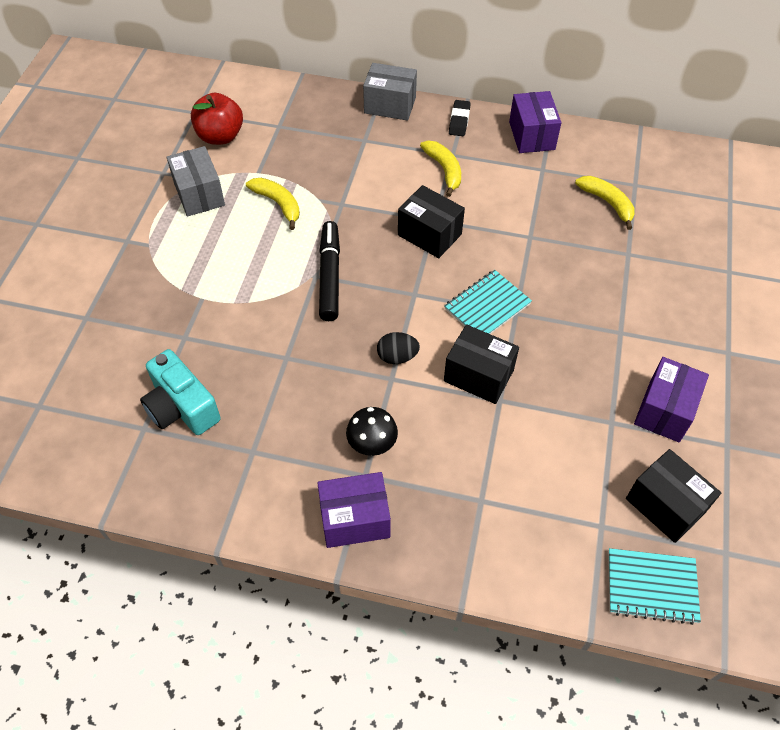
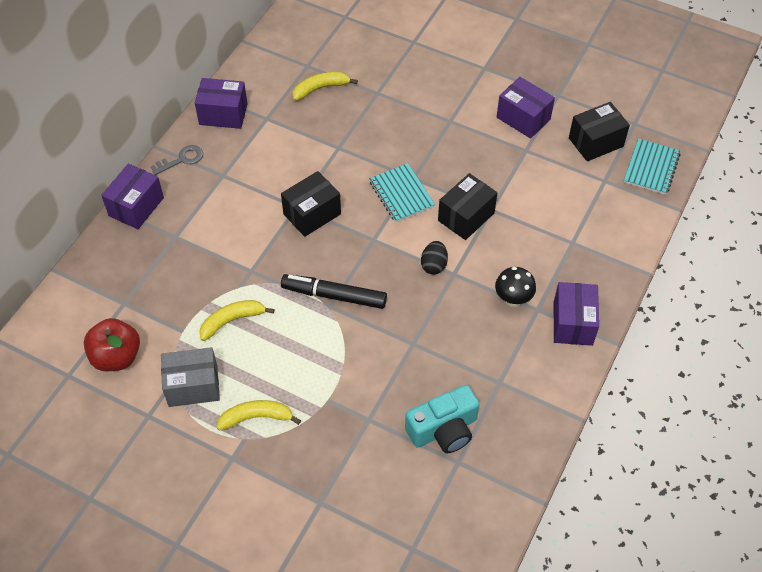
camera: 75 degrees left, 0 degrees up
(390, 105) = (136, 206): grey box -> purple box
(444, 170) = (240, 185): yellow banana -> yellow banana (256, 417)
(459, 121) = (181, 159): black eraser -> grey key

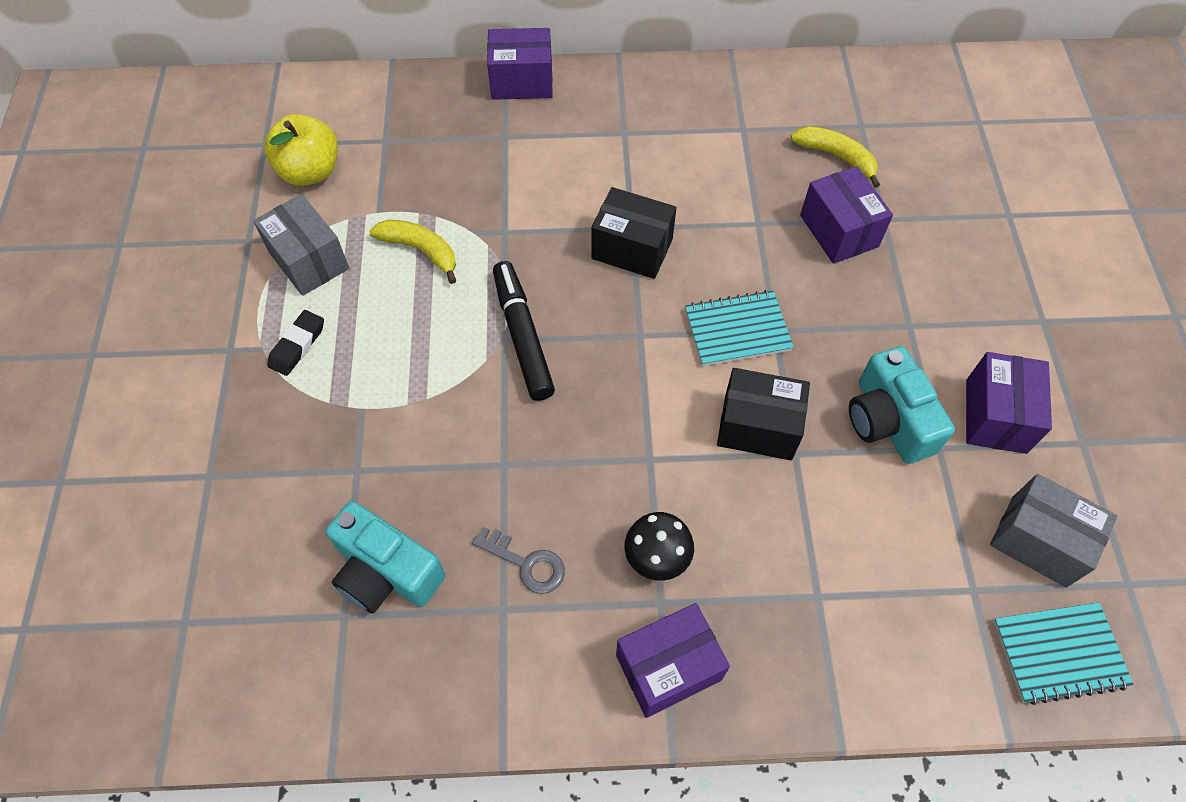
camera: 60 degrees right, 5 degrees up
(116, 357) = (310, 171): red apple -> yellow apple
(181, 159) = (617, 85): grey key -> grey key (526, 563)
(223, 114) = (714, 86): purple box -> purple box (839, 231)
(256, 417) = (297, 345): yellow banana -> black eraser
(401, 194) = (737, 330): turquoise notebook -> turquoise notebook turned 45 degrees clockwise
(434, 265) = (647, 427): black egg -> none
(498, 161) = (888, 420): none -> turquoise camera
(595, 142) = (1038, 541): black box -> grey box

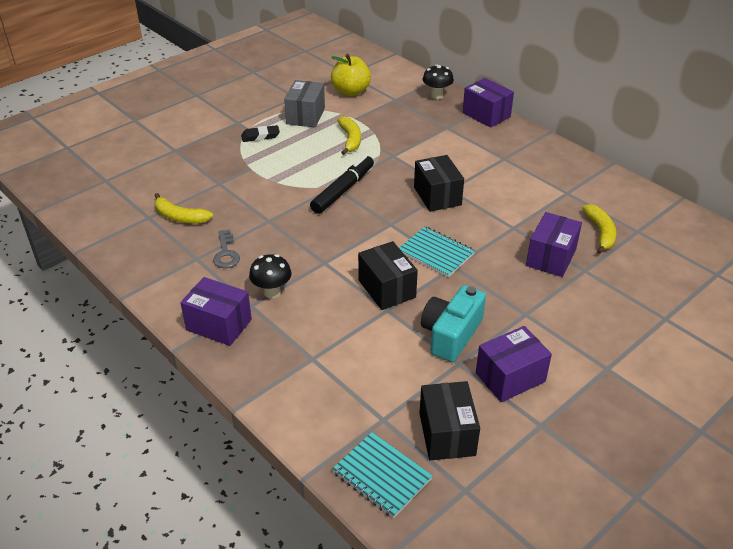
camera: 50 degrees right, 20 degrees down
(386, 571) = (180, 217): turquoise camera -> yellow banana
(427, 95) = (437, 96): none -> black mushroom
(1038, 541) = (447, 434): grey box -> black box

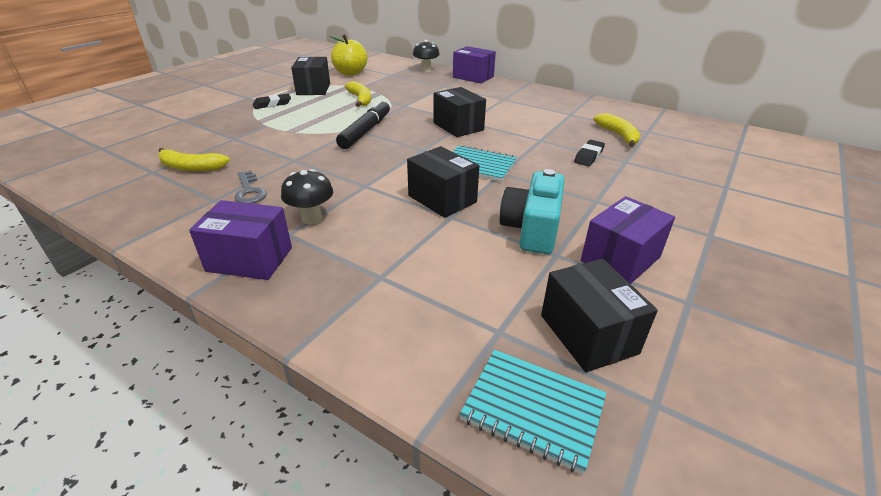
camera: 15 degrees left, 5 degrees down
(305, 116) = (313, 89): grey box -> black box
(551, 257) = (588, 156): purple box -> black eraser

